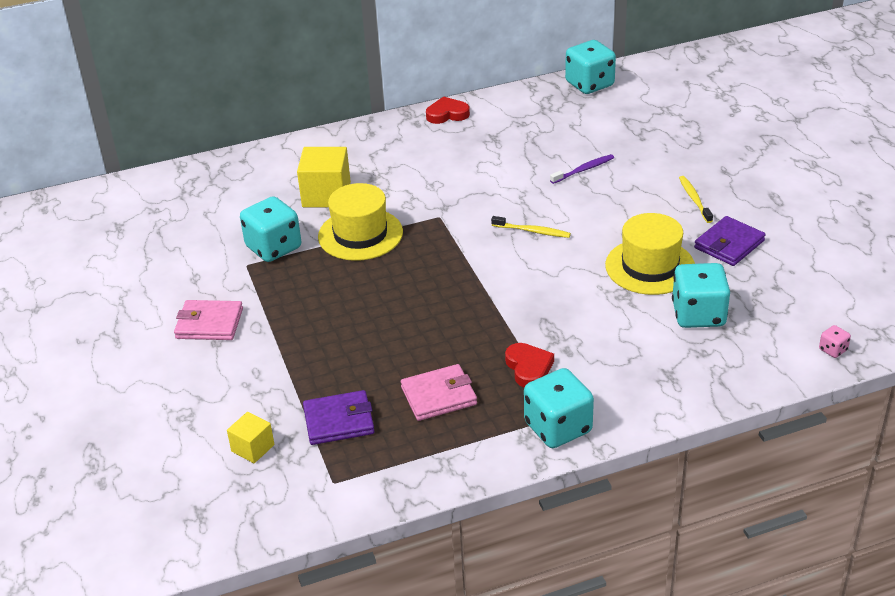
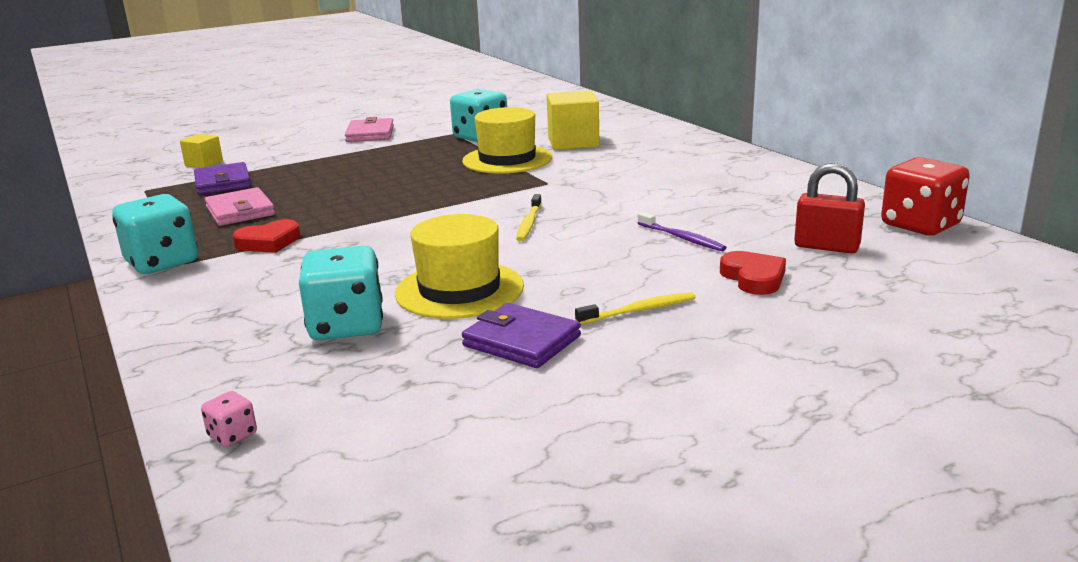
camera: 80 degrees right, 15 degrees down
(447, 114) = (765, 166): red heart -> red heart (753, 278)
(589, 84) = (920, 225): turquoise dice -> red dice
(614, 121) = (826, 247): none -> red padlock

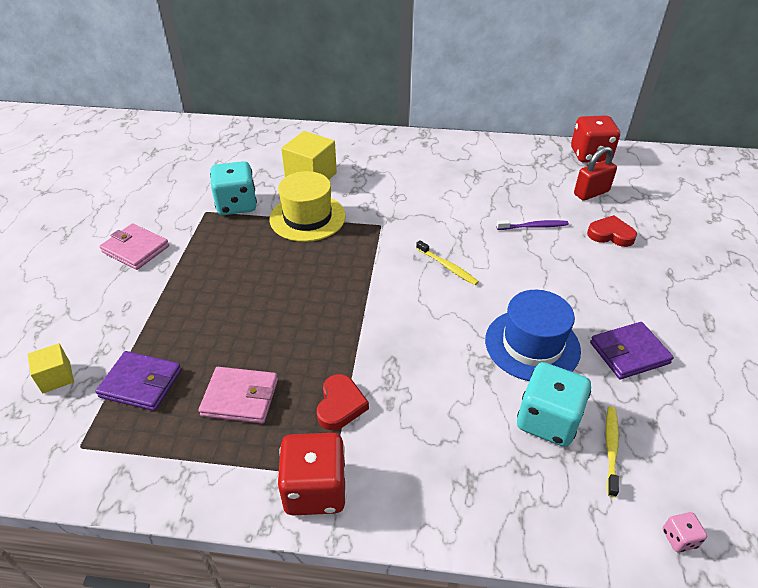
camera: 55 degrees left, 20 degrees up
(162, 262) = (315, 489): turquoise dice -> red dice
(459, 290) = (532, 345): yellow hat -> blue hat
(638, 311) = (621, 292): yellow toothbrush -> yellow toothbrush (611, 449)

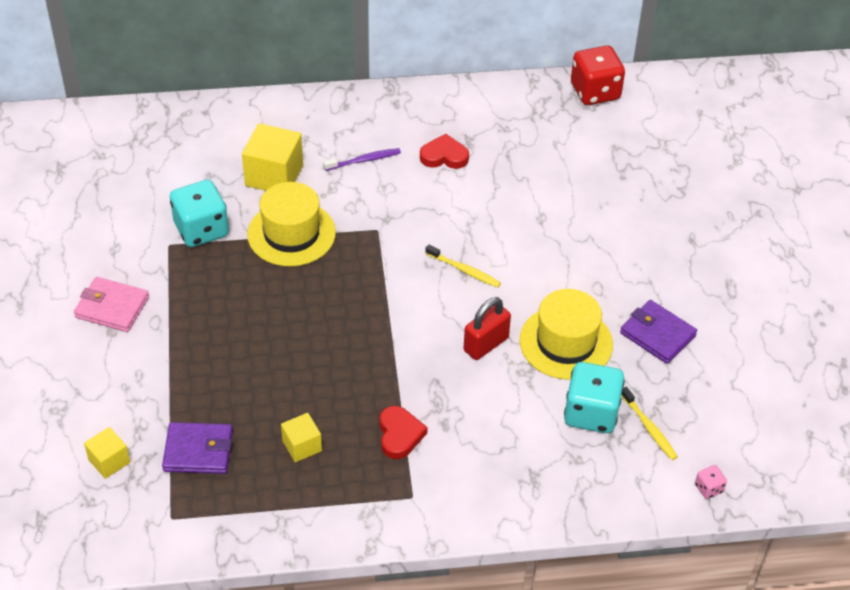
camera: 15 degrees left, 5 degrees up
(240, 397) = (302, 446): pink wallet -> yellow cube
(315, 489) = (402, 511): red dice -> none
(532, 345) = (566, 342): blue hat -> yellow hat
(533, 226) = (545, 204): purple toothbrush -> purple toothbrush (364, 160)
(591, 193) = (602, 148): red padlock -> red padlock (486, 344)
(610, 234) = (628, 201): red heart -> red heart (444, 156)
(611, 449) = (649, 427): yellow toothbrush -> yellow toothbrush turned 150 degrees clockwise
(629, 353) = (657, 334): purple wallet -> purple wallet turned 75 degrees clockwise

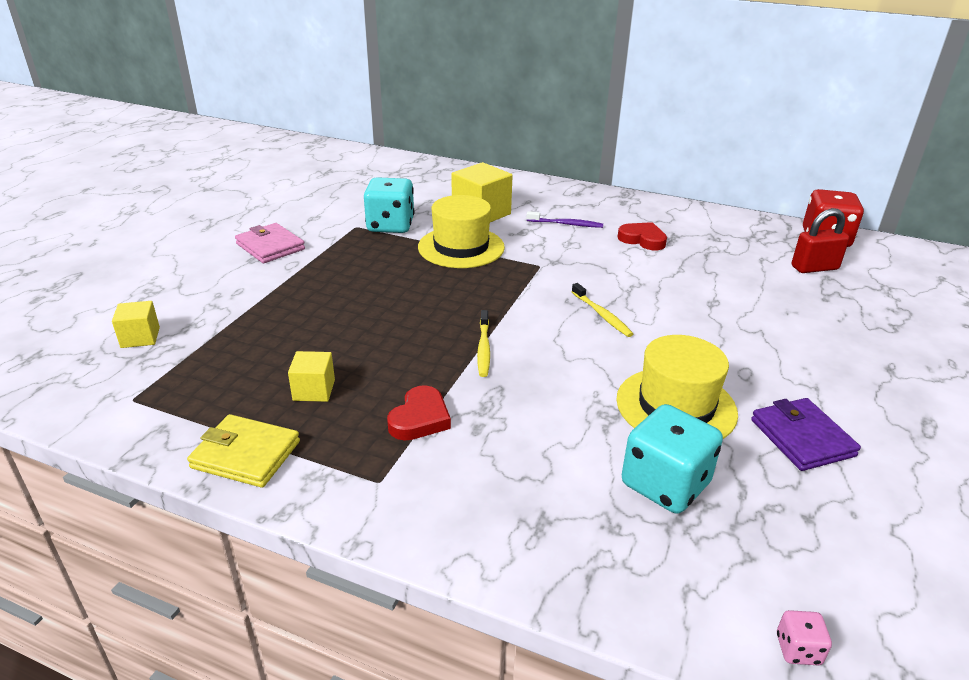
camera: 30 degrees right, 15 degrees down
(198, 451) = (219, 358): purple wallet -> none
(304, 520) = (246, 454): none -> yellow wallet
(486, 344) = (580, 377): red padlock -> red padlock (814, 268)
(649, 427) = (738, 531): yellow toothbrush -> yellow toothbrush (483, 348)

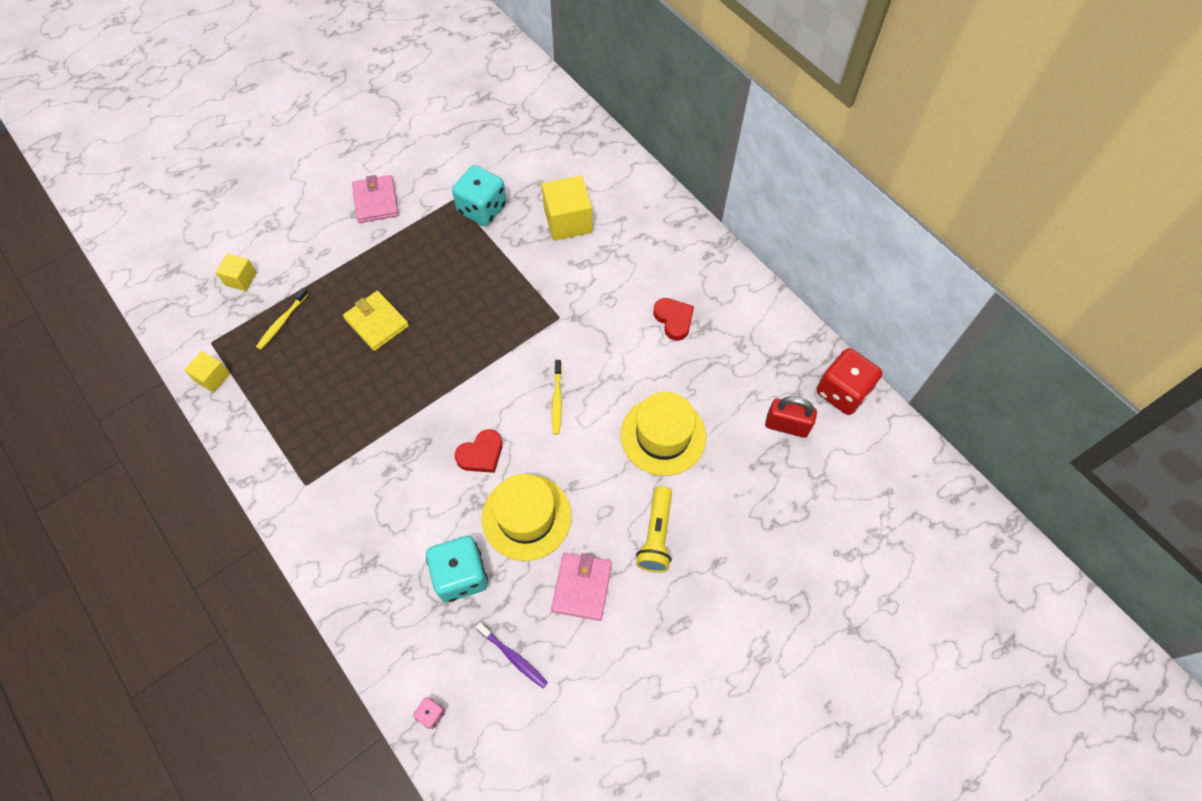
camera: 30 degrees right, 30 degrees up
(246, 454) = (248, 425): yellow wallet -> yellow wallet (377, 322)
(314, 390) = (315, 385): yellow cube -> yellow cube (212, 377)
(420, 418) = (360, 444): red heart -> red heart (481, 454)
(461, 247) = (516, 265): yellow hat -> yellow hat (663, 435)
(483, 348) = (446, 396): yellow toothbrush -> yellow toothbrush (282, 322)
(566, 224) = (627, 268): purple toothbrush -> purple toothbrush (513, 657)
(802, 438) = (582, 587): purple wallet -> pink wallet
(814, 371) = (656, 535): none -> yellow flashlight

